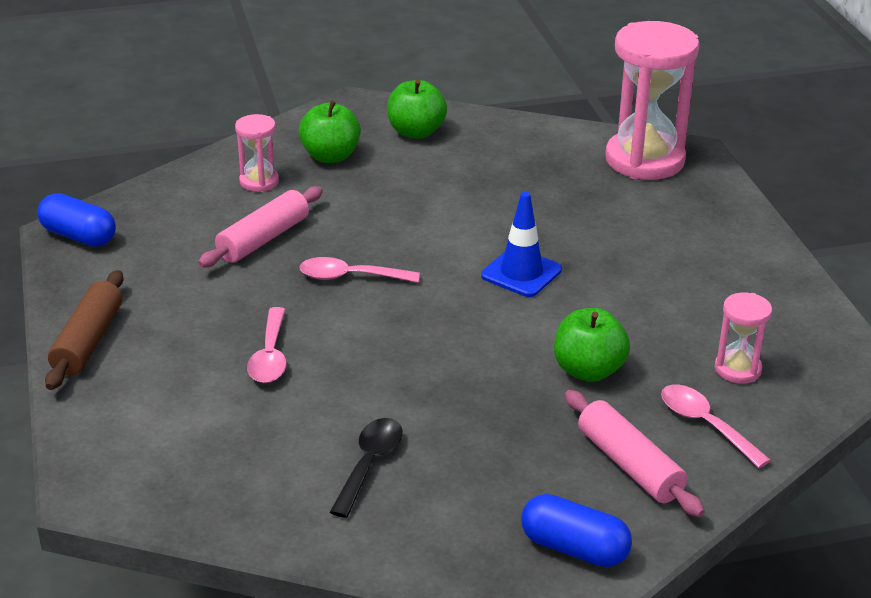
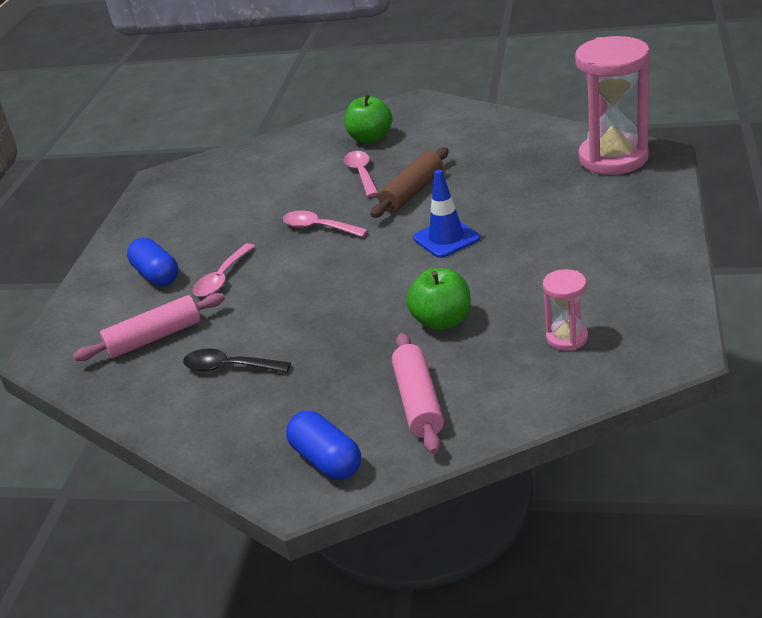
camera: 30 degrees right, 0 degrees up
(79, 236) = (165, 181): blue capsule -> blue capsule (156, 275)
(88, 341) = (117, 253): brown rolling pin -> brown rolling pin (412, 192)
(259, 182) = (308, 153): pink hourglass -> none
(263, 239) = (280, 194): pink rolling pin -> pink rolling pin (154, 338)
(369, 464) = (229, 367): black spoon -> black spoon turned 120 degrees counterclockwise
(416, 132) = (446, 125): green apple -> none
(705, 424) = (505, 379): pink spoon -> pink spoon (361, 174)

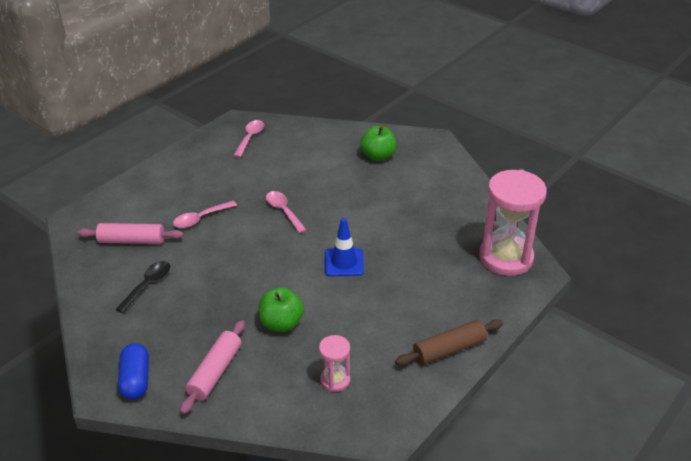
camera: 25 degrees right, 5 degrees up
(156, 275) = (171, 195): blue capsule -> none
(229, 367) = (148, 285): black spoon -> black spoon turned 75 degrees clockwise
(361, 174) = (346, 182): pink spoon -> pink spoon (250, 138)
(412, 192) = (360, 214): brown rolling pin -> brown rolling pin (449, 349)

